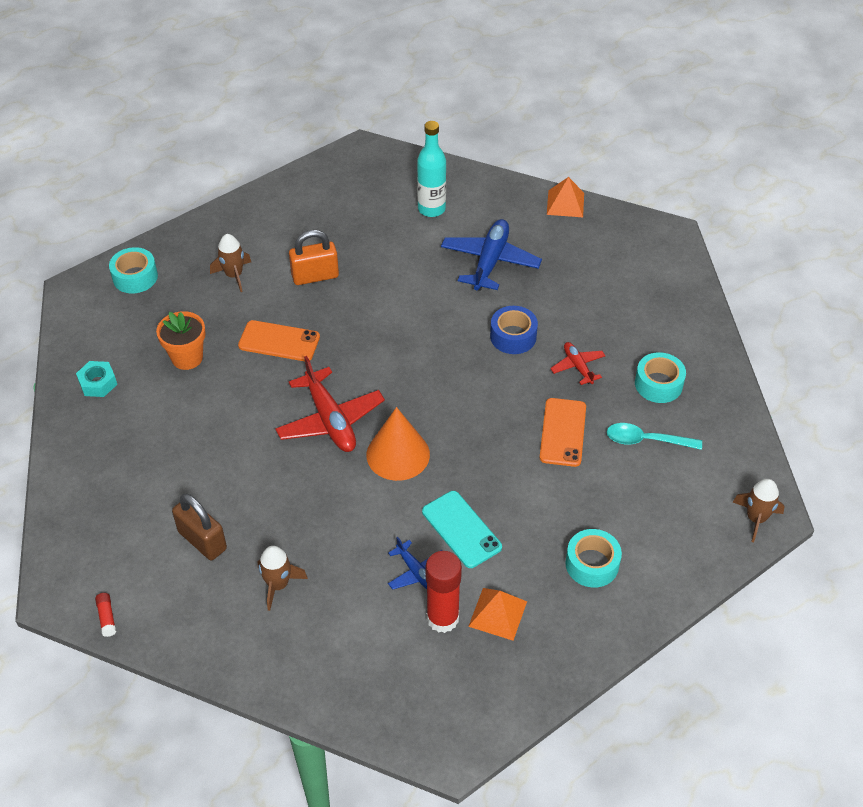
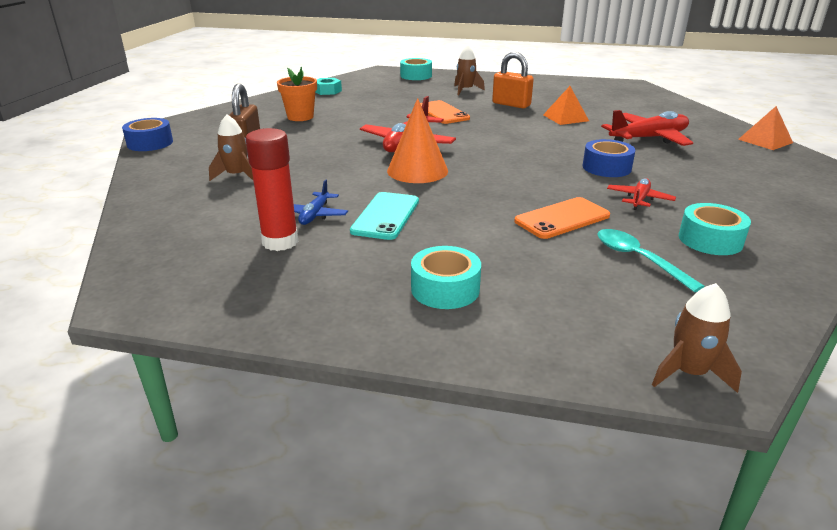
camera: 50 degrees right, 20 degrees down
(107, 617) = (150, 143): red glue stick -> blue tape
(187, 358) = (383, 100): orange flower pot -> orange flower pot (300, 117)
(431, 209) = (641, 111): turquoise bottle -> none
(490, 262) = (648, 138): blue plane -> red plane
(498, 614) = (317, 264): orange pyramid -> orange pyramid (565, 118)

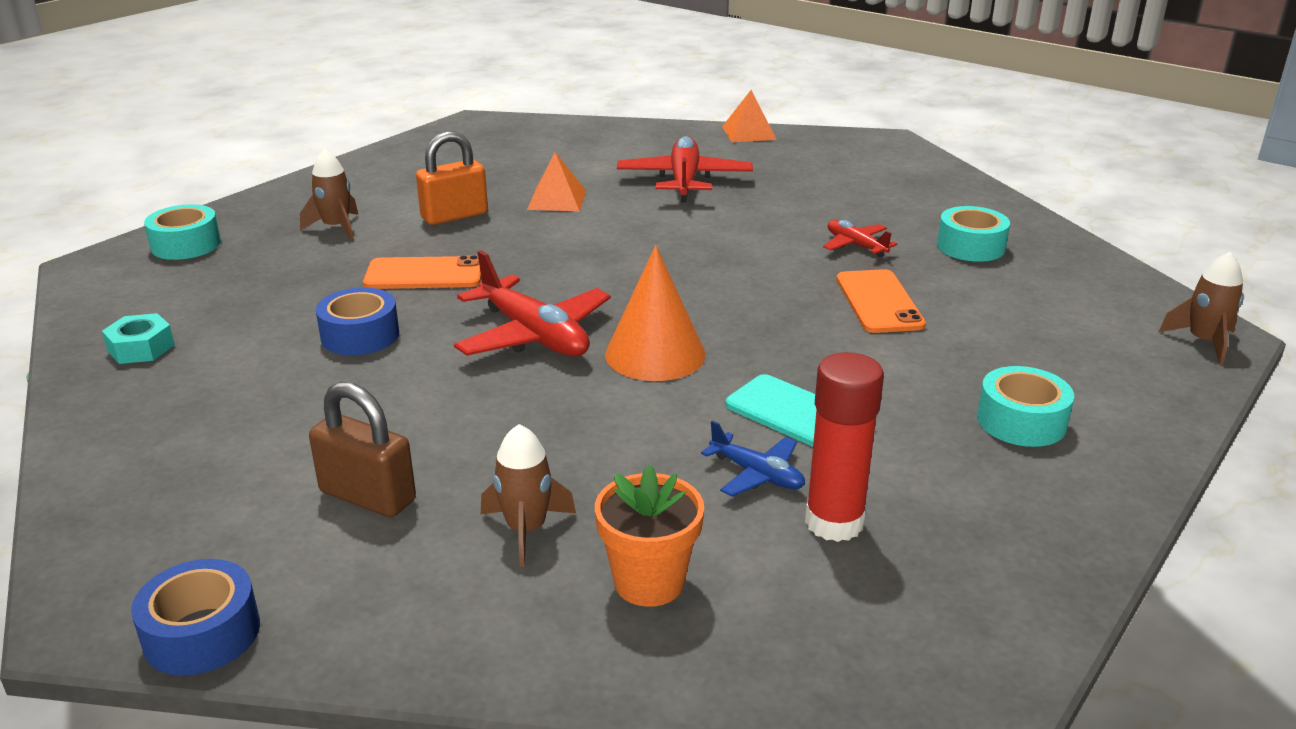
camera: 65 degrees left, 0 degrees up
(300, 117) = (270, 408): orange flower pot -> orange flower pot (649, 582)
(606, 167) = (753, 232): blue tape -> blue tape (360, 335)
(638, 259) = (996, 294): turquoise spoon -> none

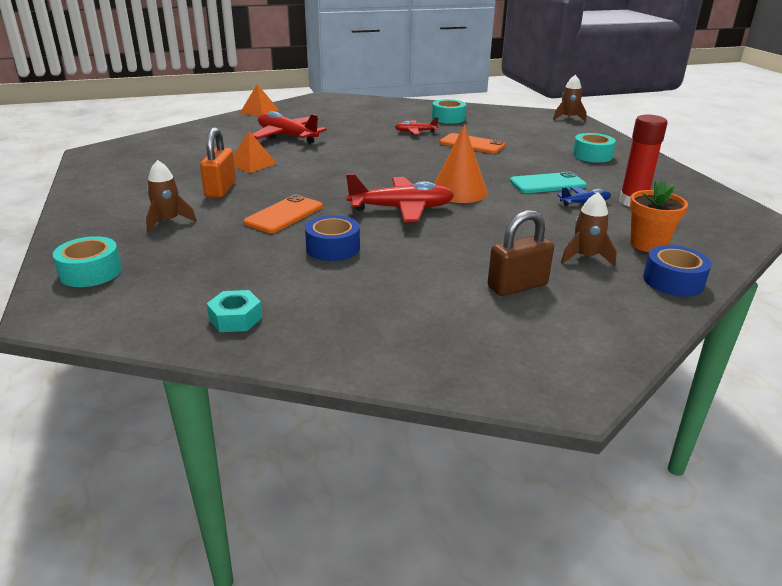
camera: 55 degrees left, 0 degrees up
(202, 633) = (611, 359): blue tape -> blue tape (673, 281)

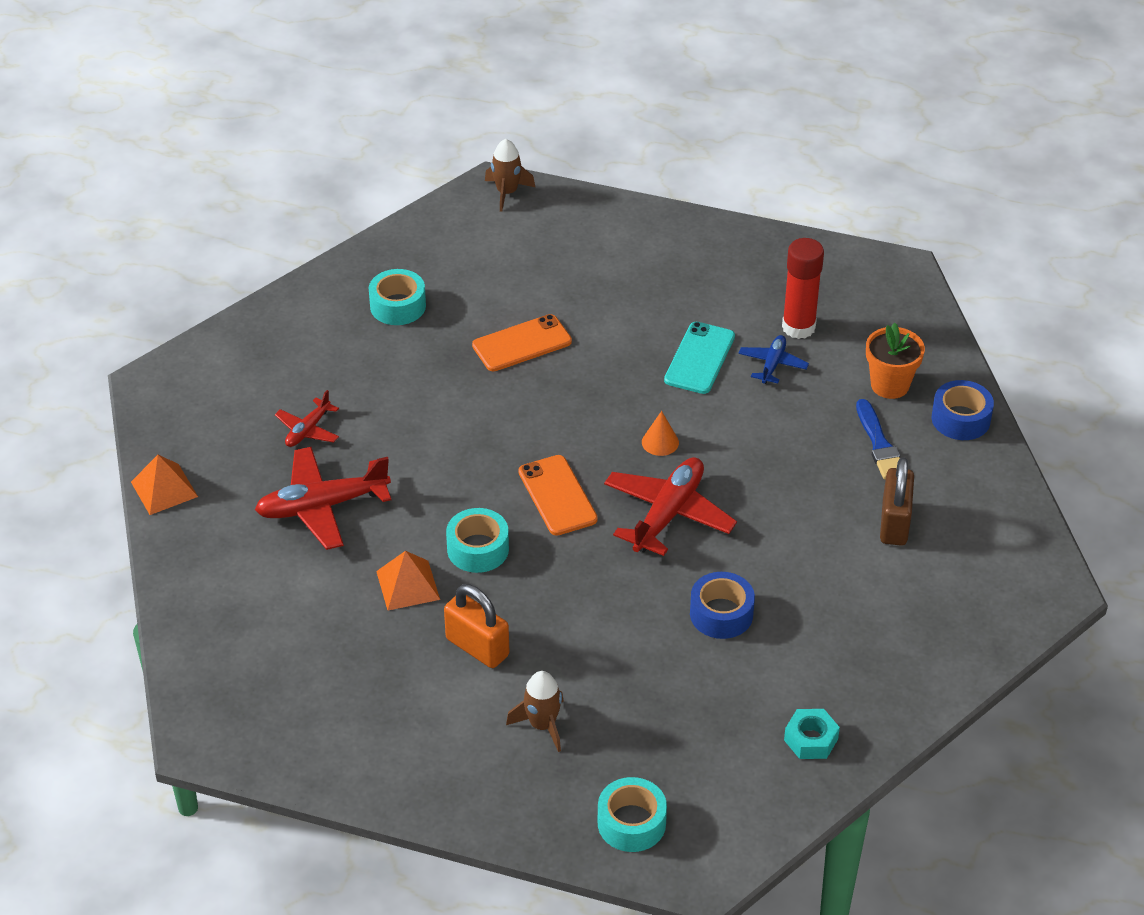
camera: 55 degrees left, 15 degrees up
(284, 214) = (604, 618): orange phone -> orange phone (557, 496)
(415, 132) = (425, 369): red plane -> red plane (308, 430)
(459, 191) = (660, 442): orange cone -> orange cone, size x0.50
(585, 257) = (879, 444): brown rocket -> blue brush
(592, 155) = (652, 265): turquoise tape -> turquoise tape (478, 549)

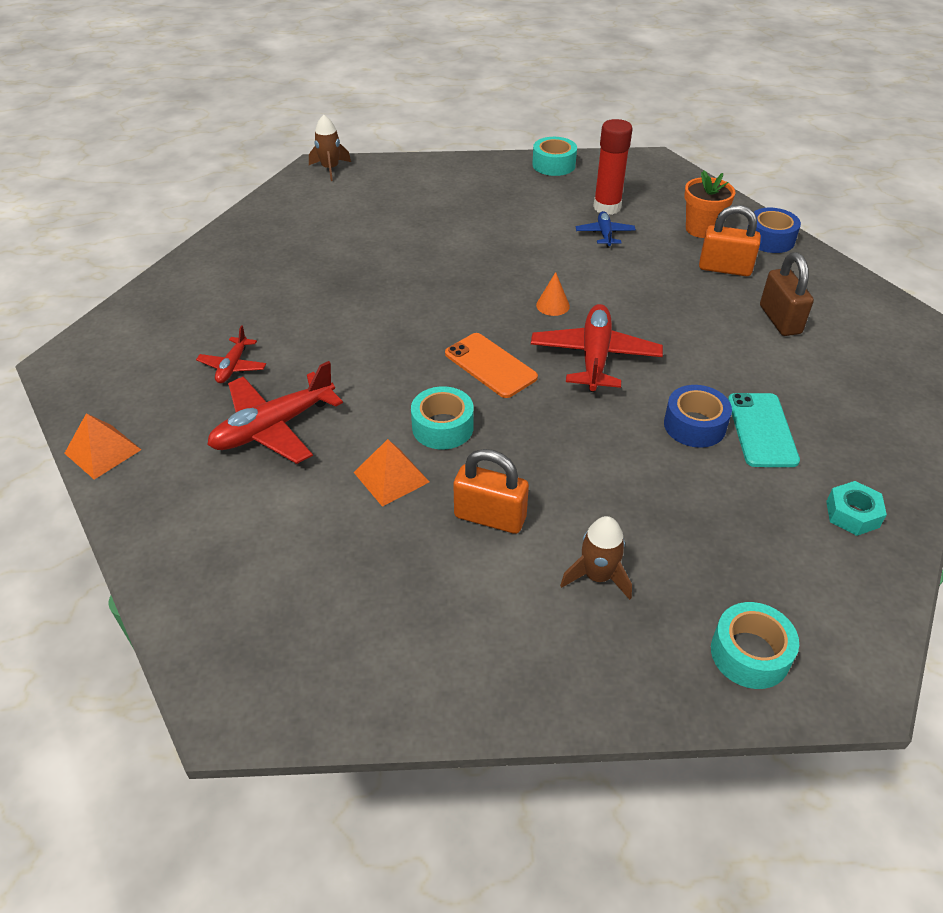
camera: 20 degrees left, 0 degrees up
(398, 306) = (275, 257): turquoise tape -> turquoise tape (553, 165)
(522, 343) = (395, 261): orange phone -> none
(699, 358) = (546, 242): turquoise phone -> turquoise phone (762, 430)
(879, 444) = (724, 268): blue brush -> orange padlock

